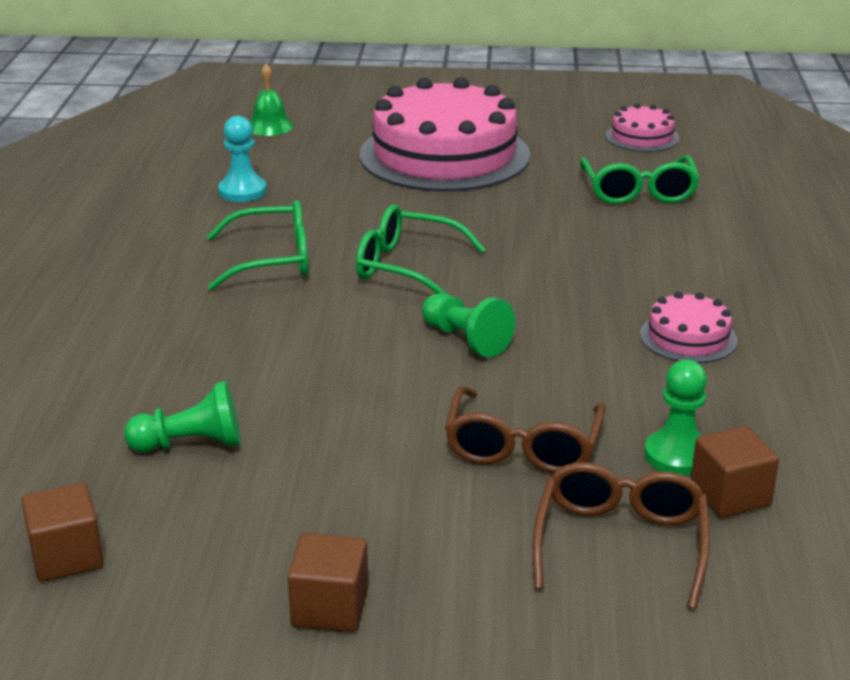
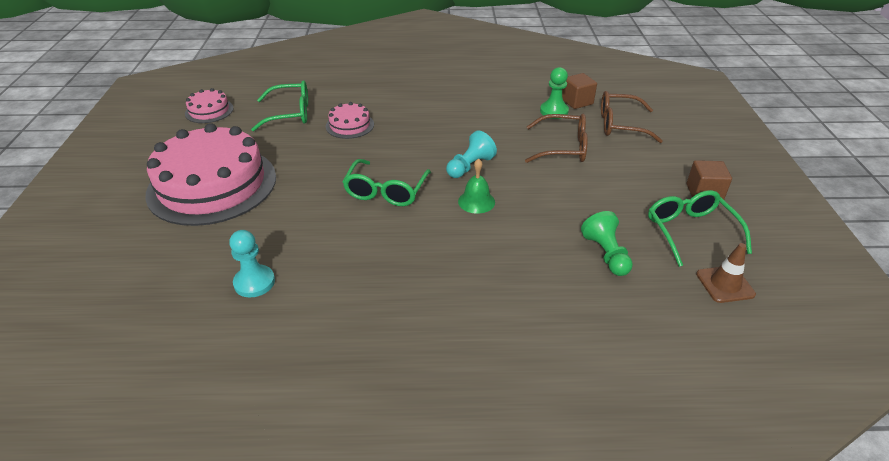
camera: 95 degrees left, 10 degrees up
(66, 556) = (725, 284): brown cube -> brown traffic cone
(269, 126) = (112, 284): green bell -> green bell (476, 201)
(271, 260) = (377, 250): green glasses -> green glasses (690, 232)
(466, 339) = (470, 166): green pawn -> turquoise pawn
(688, 337) = (455, 105): pink cake -> pink cake (350, 125)

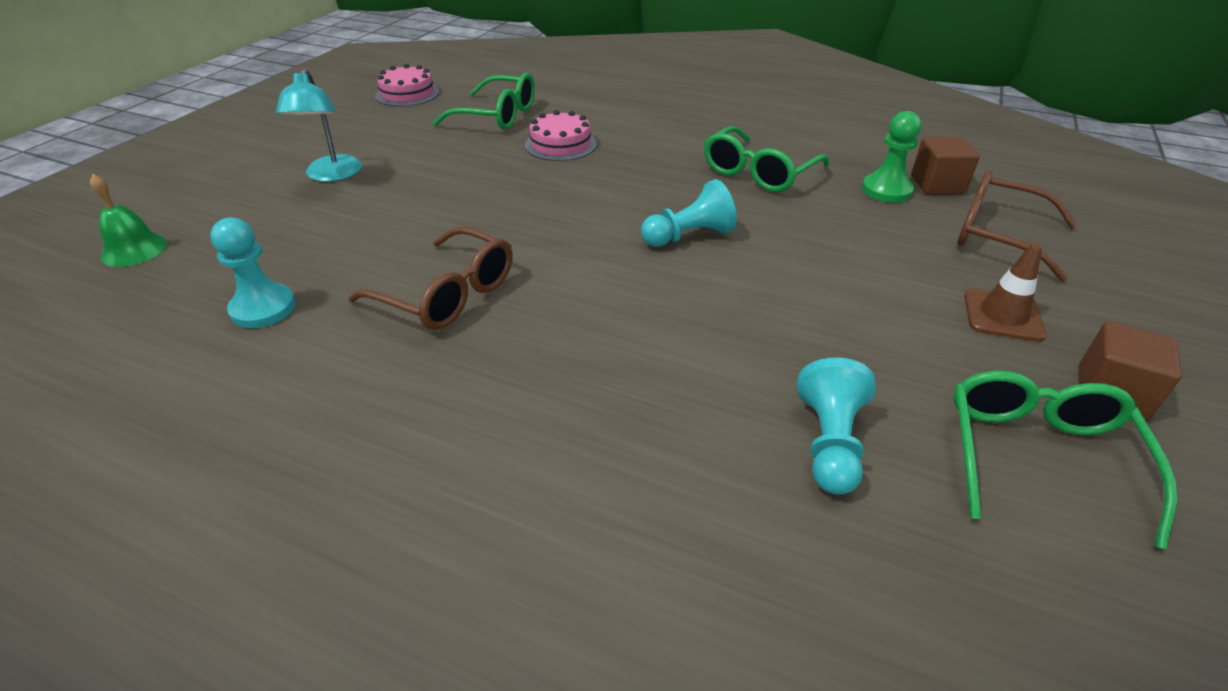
camera: 25 degrees right, 0 degrees up
(212, 185) = (331, 175): pink cake -> turquoise lamp
(386, 191) = (538, 238): green glasses -> green glasses (759, 172)
(476, 201) = (660, 288): green bell -> green bell (134, 250)
(562, 147) = (865, 246): brown glasses -> brown glasses (447, 294)
(606, 254) = (829, 443): green pawn -> turquoise pawn
(725, 284) = (1062, 594): brown traffic cone -> brown traffic cone (1002, 315)

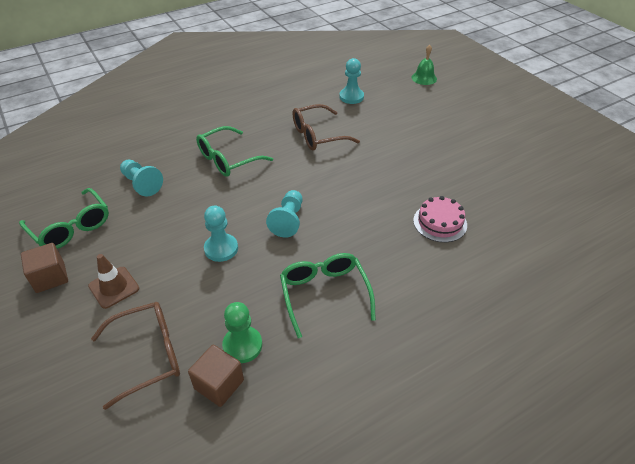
camera: 125 degrees right, 5 degrees up
(331, 175) = (460, 131): turquoise lamp -> none
(407, 94) = (579, 186): pink cake -> none
(497, 115) = (510, 213): green glasses -> green glasses (228, 159)
(810, 264) = (221, 249): none -> turquoise pawn

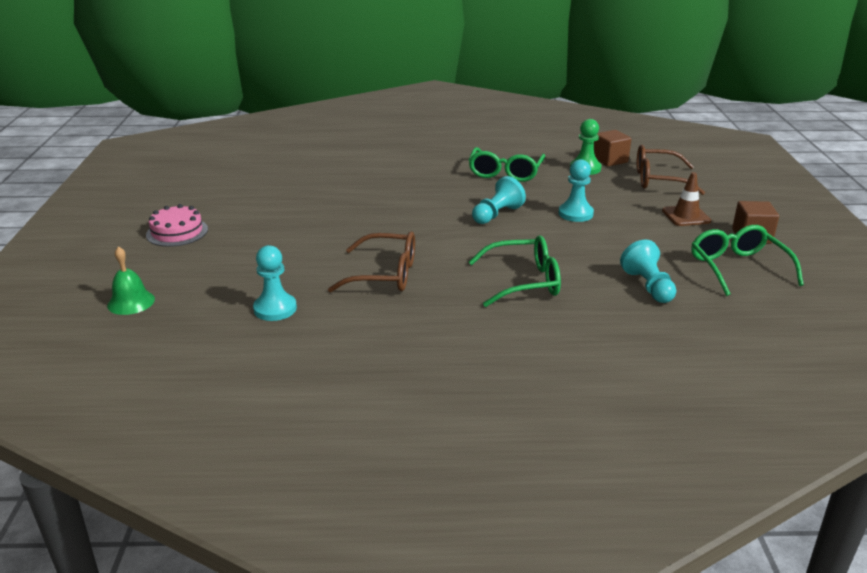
camera: 150 degrees left, 15 degrees down
(440, 222) = (362, 180): pink cake -> pink cake (177, 232)

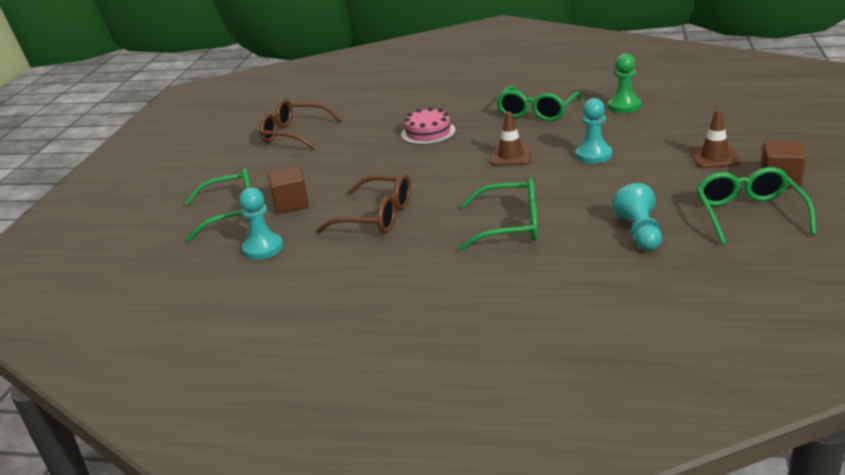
camera: 15 degrees right, 0 degrees up
(131, 302) = (141, 239): green bell -> none
(177, 232) = (203, 174): pink cake -> pink cake (428, 132)
(226, 273) = (232, 213): none -> green glasses
(497, 214) = (510, 156): turquoise pawn -> brown traffic cone
(610, 160) = (655, 96): brown cube -> brown cube (291, 204)
(659, 180) = (701, 117): brown glasses -> brown glasses (295, 134)

